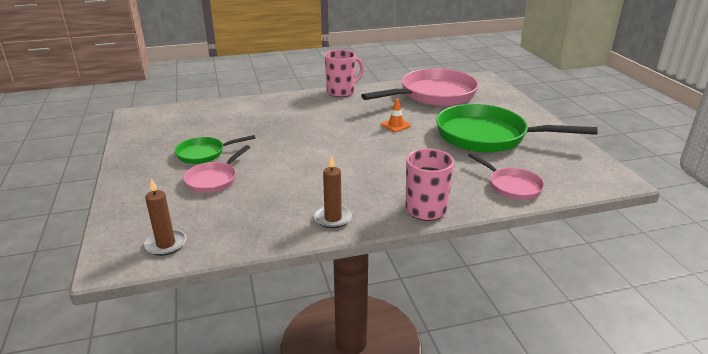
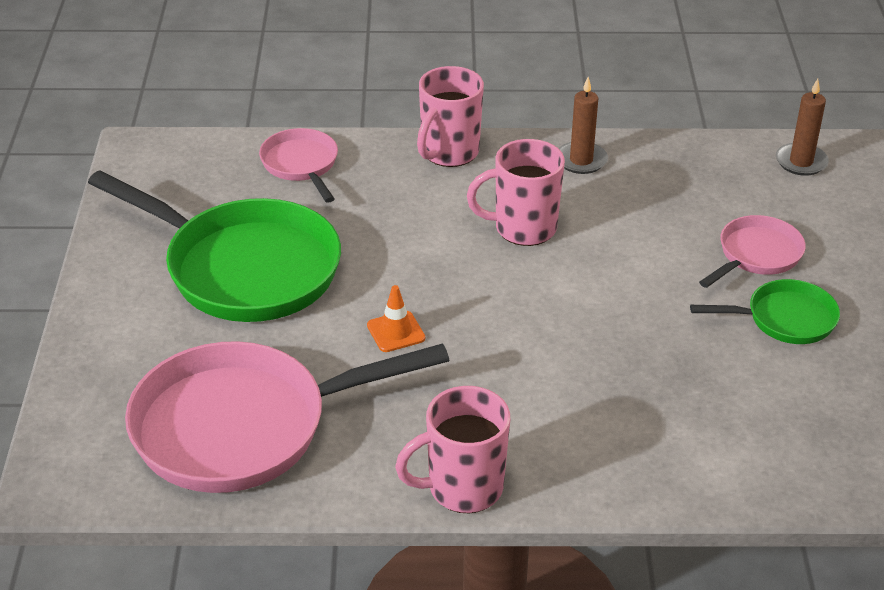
camera: 165 degrees left, 10 degrees up
(355, 173) = (523, 228): none -> pink mug

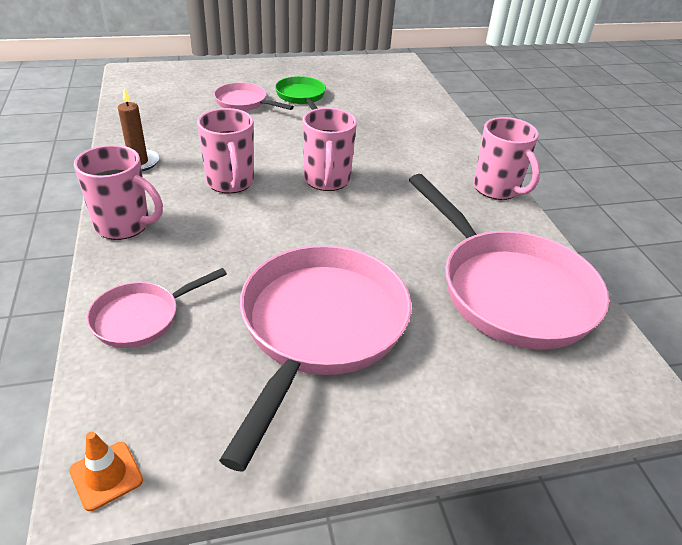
camera: 105 degrees left, 0 degrees up
(244, 268) = (320, 328): green pan -> pink pan
(396, 332) = (370, 229): orange traffic cone -> orange traffic cone (106, 475)
(515, 311) = (327, 180): none -> pink mug
(801, 162) = (143, 88): brown candle -> none

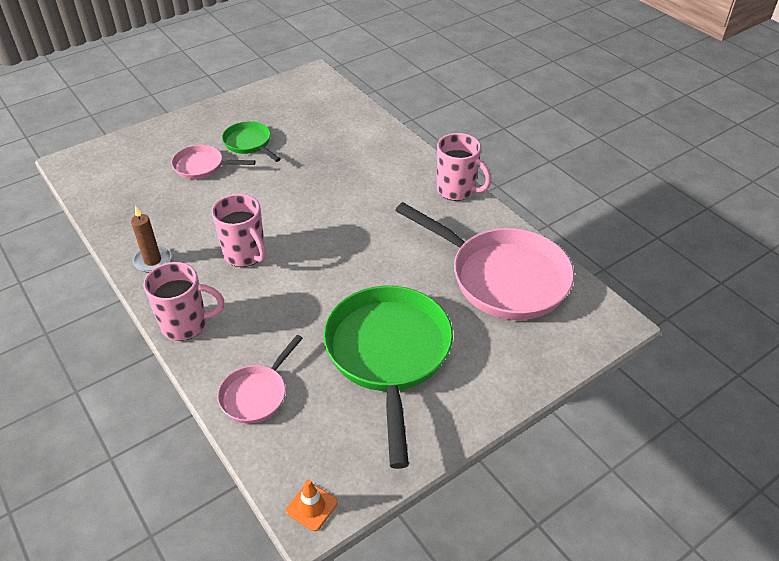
camera: 20 degrees left, 5 degrees up
(320, 328) = (389, 354): pink pan -> green pan
(327, 180) = (322, 226): pink mug -> none

